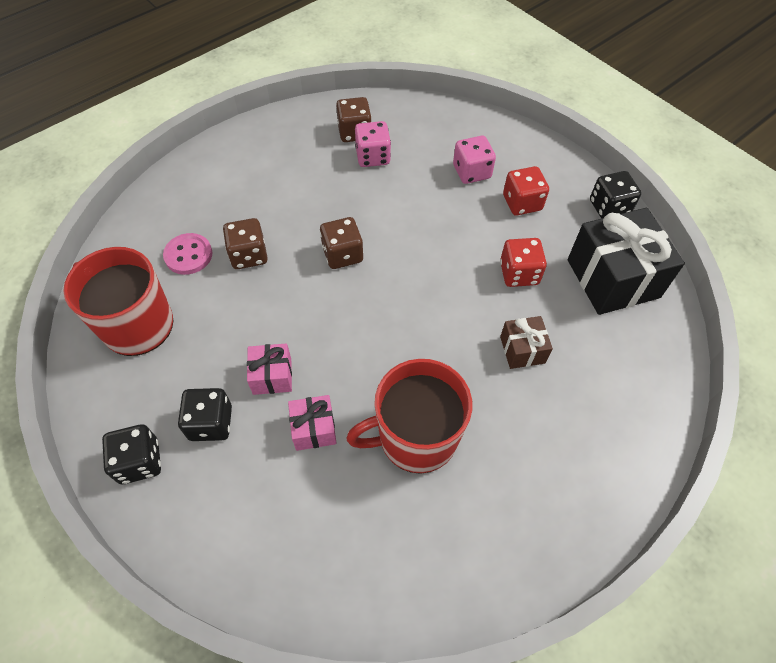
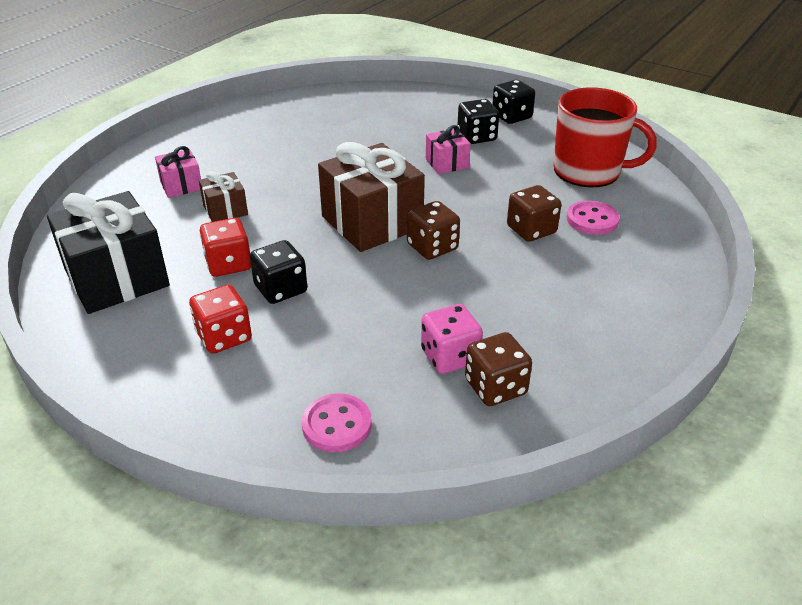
camera: 165 degrees right, 20 degrees down
(314, 429) = (396, 145): pink gift -> pink gift (181, 185)
(384, 298) = (372, 222): none -> brown gift
(416, 437) = (313, 153): red mug -> none
(455, 130) = (337, 425): none -> pink button
(471, 172) = (299, 363): pink dice -> none
(609, 208) = (99, 353): black dice -> black dice (281, 289)

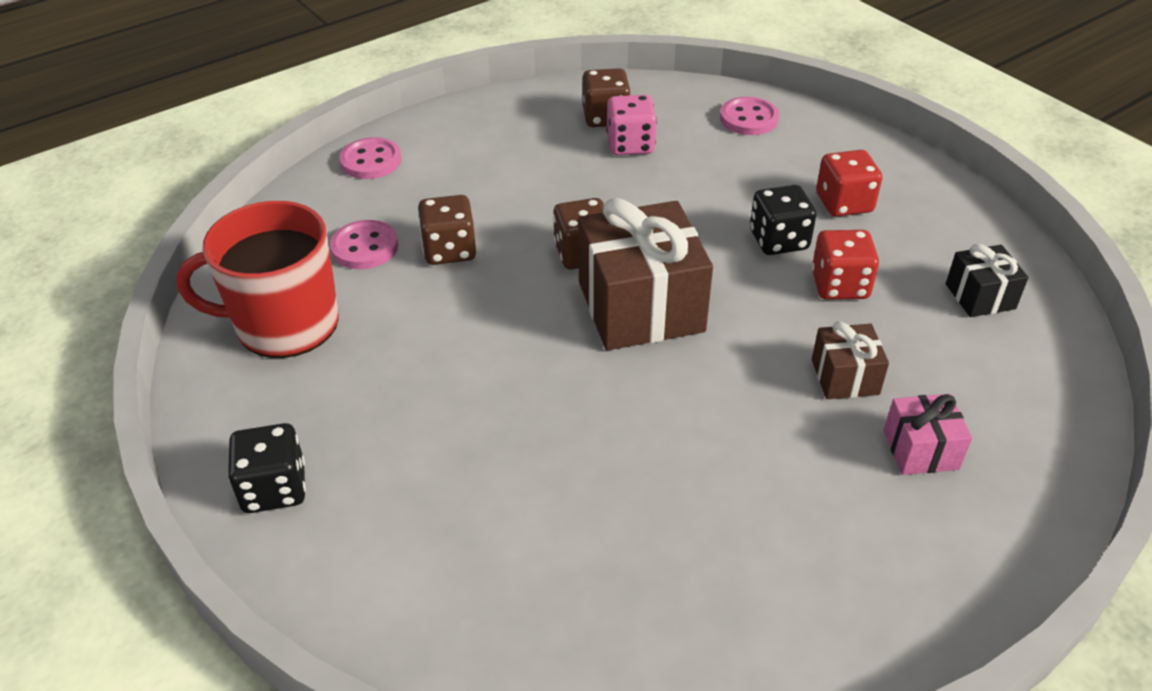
camera: 160 degrees left, 5 degrees up
(117, 278) = (980, 296): black gift -> black gift, size x0.50
(447, 163) = (474, 393): pink gift -> none
(476, 137) = (381, 446): black dice -> none
(588, 171) = (284, 324): red mug -> red mug turned 45 degrees counterclockwise
(668, 285) = (371, 161): none -> pink button

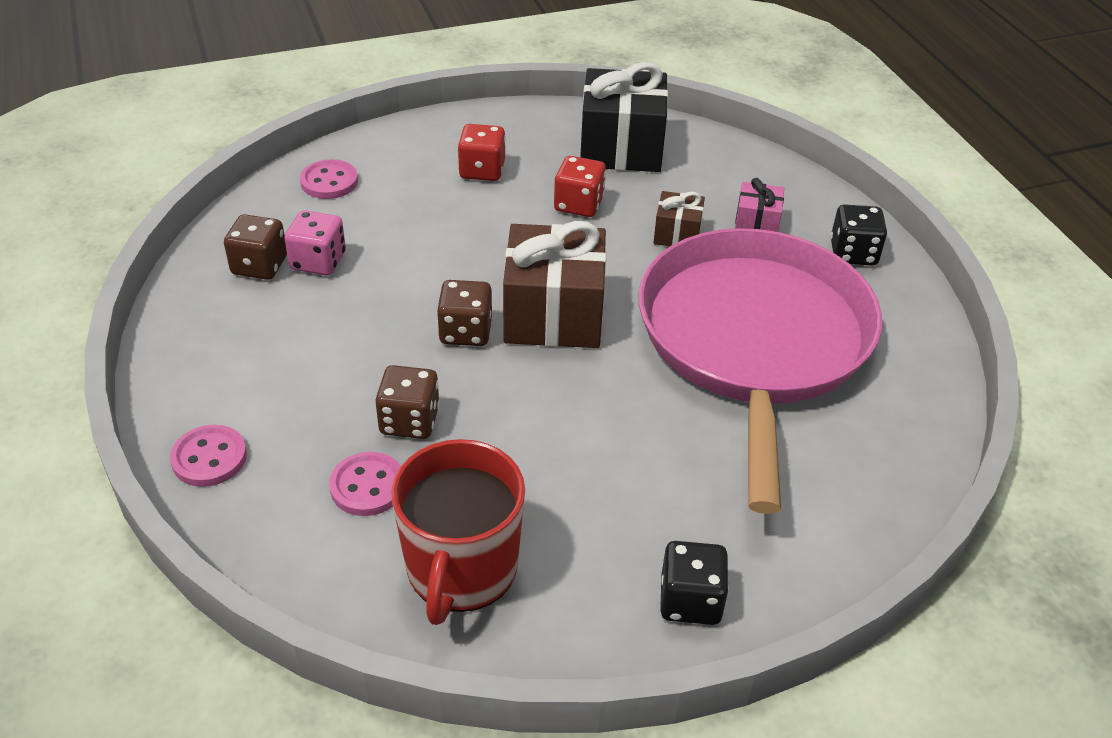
camera: 75 degrees left, 0 degrees up
(686, 482) = (754, 341): none -> pink pan
(779, 240) = (509, 217): black dice -> black dice (853, 253)
(980, 296) = (621, 148): black gift -> black gift, size x2.01

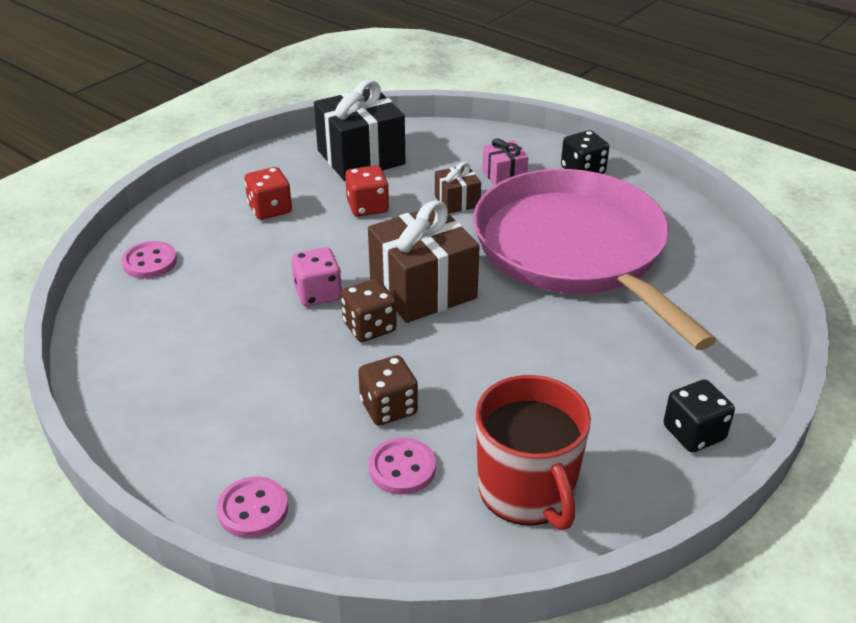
camera: 30 degrees left, 5 degrees down
(259, 265) = (151, 347): brown dice -> none
(318, 261) = (200, 324): pink dice -> pink dice (318, 293)

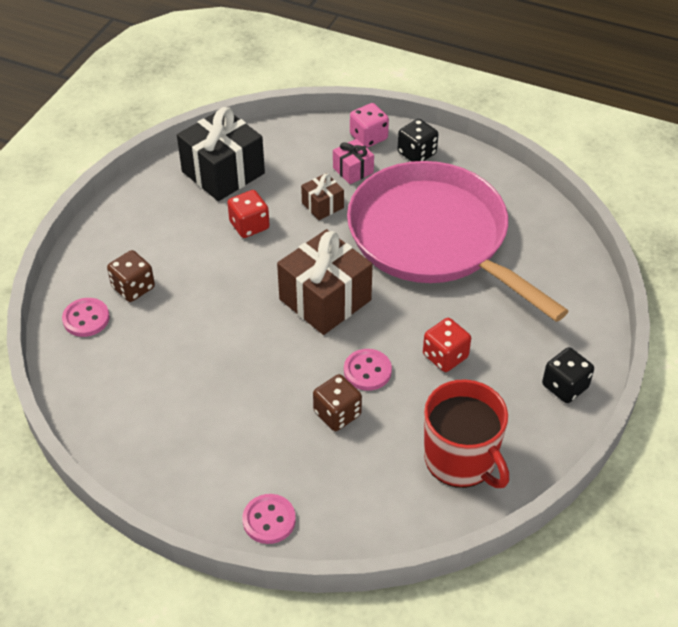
camera: 15 degrees left, 10 degrees up
(270, 209) = (166, 244): red dice -> red dice (445, 356)
(318, 293) = (242, 321): pink dice -> pink dice (368, 137)
(369, 327) = (295, 345): brown dice -> brown dice (133, 288)
(402, 468) = (365, 462): pink button -> pink button (367, 371)

